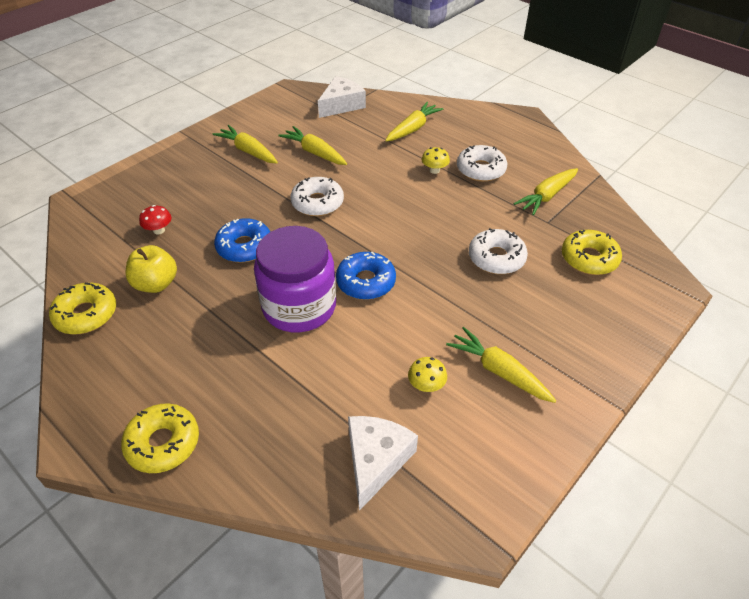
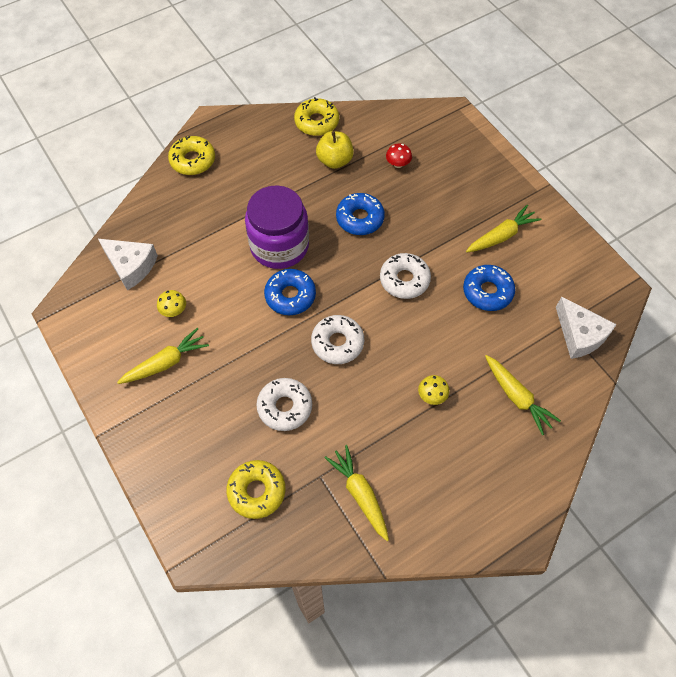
camera: 105 degrees right, 15 degrees up
(315, 153) = (487, 292): yellow carrot -> blue donut
(480, 170) = (422, 443): white donut -> white donut (337, 343)

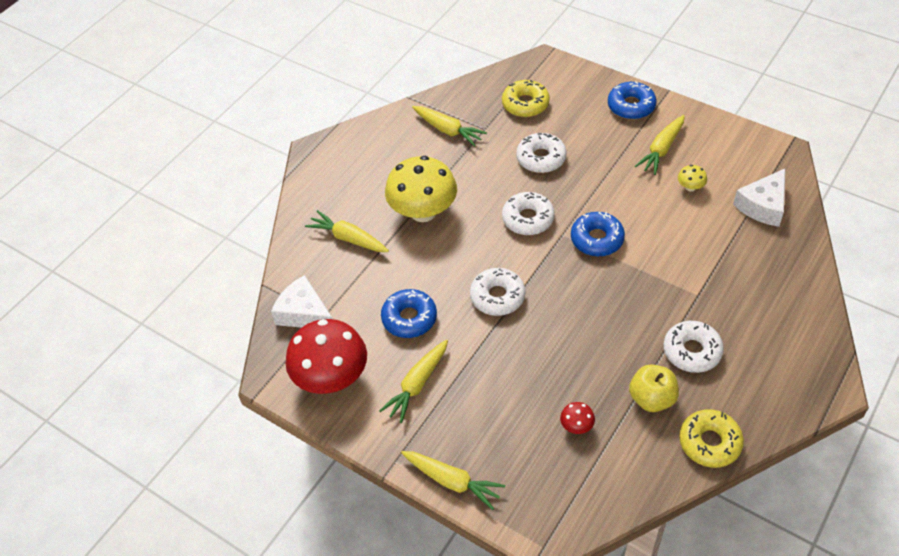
camera: 160 degrees right, 10 degrees down
(131, 266) = (763, 206): white cheese -> white cheese turned 60 degrees counterclockwise
(193, 160) = (806, 331): yellow donut -> none
(279, 246) = (641, 279): purple jar -> none
(283, 179) = (692, 351): none -> white donut
(360, 218) = (579, 341): blue donut -> blue donut (631, 106)
(432, 395) = (423, 212): yellow mushroom -> yellow mushroom, size x2.46
(502, 163) = (452, 481): none -> yellow carrot
(569, 268) = (332, 377): none -> red mushroom

